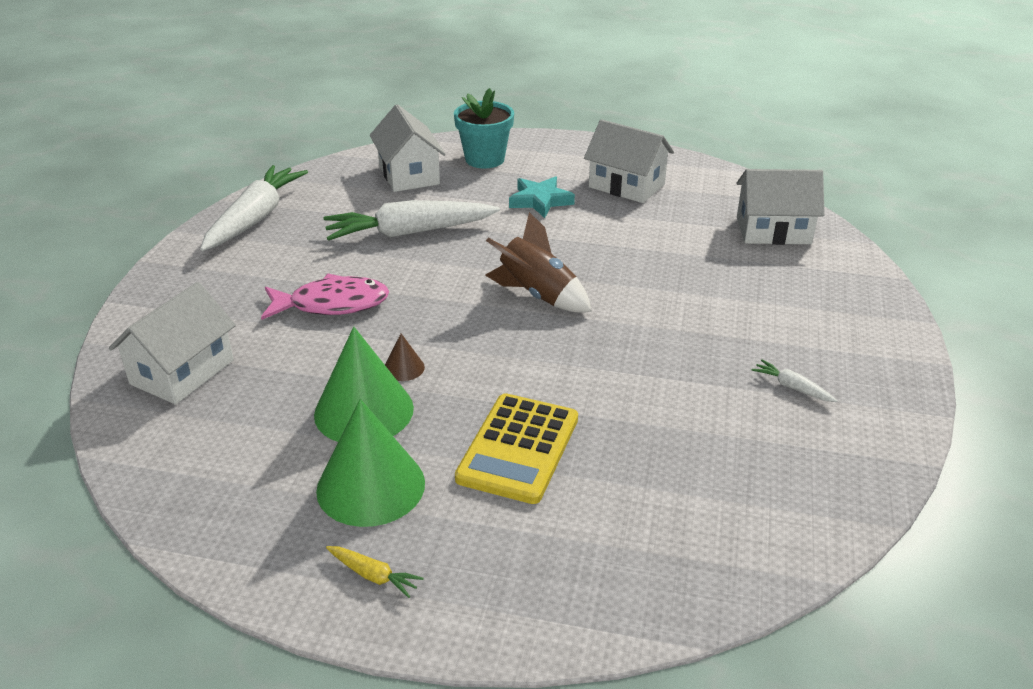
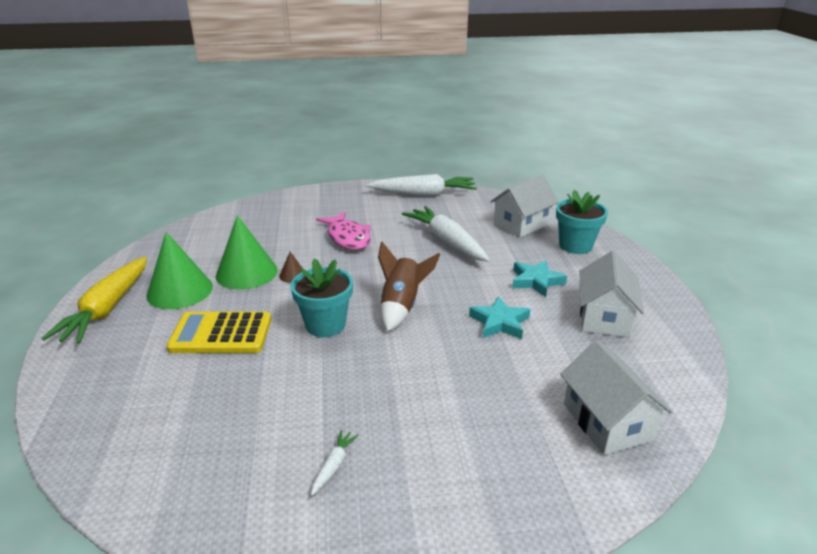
camera: 70 degrees right, 5 degrees down
(182, 372) = (266, 216): white house -> none
(373, 575) = (107, 309): yellow carrot -> yellow carrot, size x2.45
(546, 357) = (325, 325): none -> turquoise flower pot
(605, 242) = (500, 322): none -> turquoise star

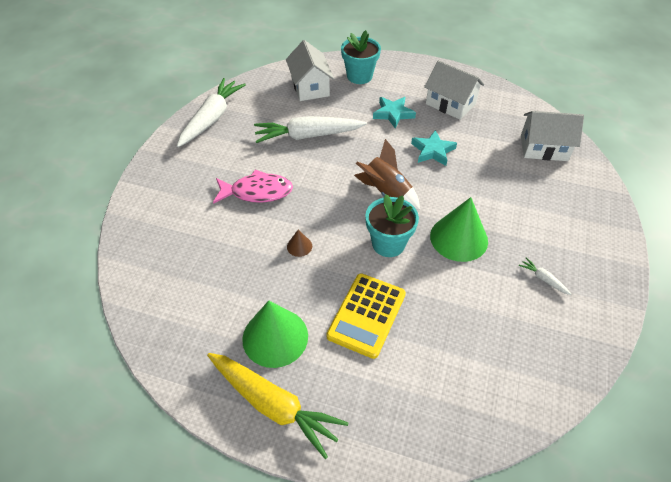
camera: 65 degrees left, 20 degrees up
(246, 273) = (273, 278): green cone -> green cone (459, 238)

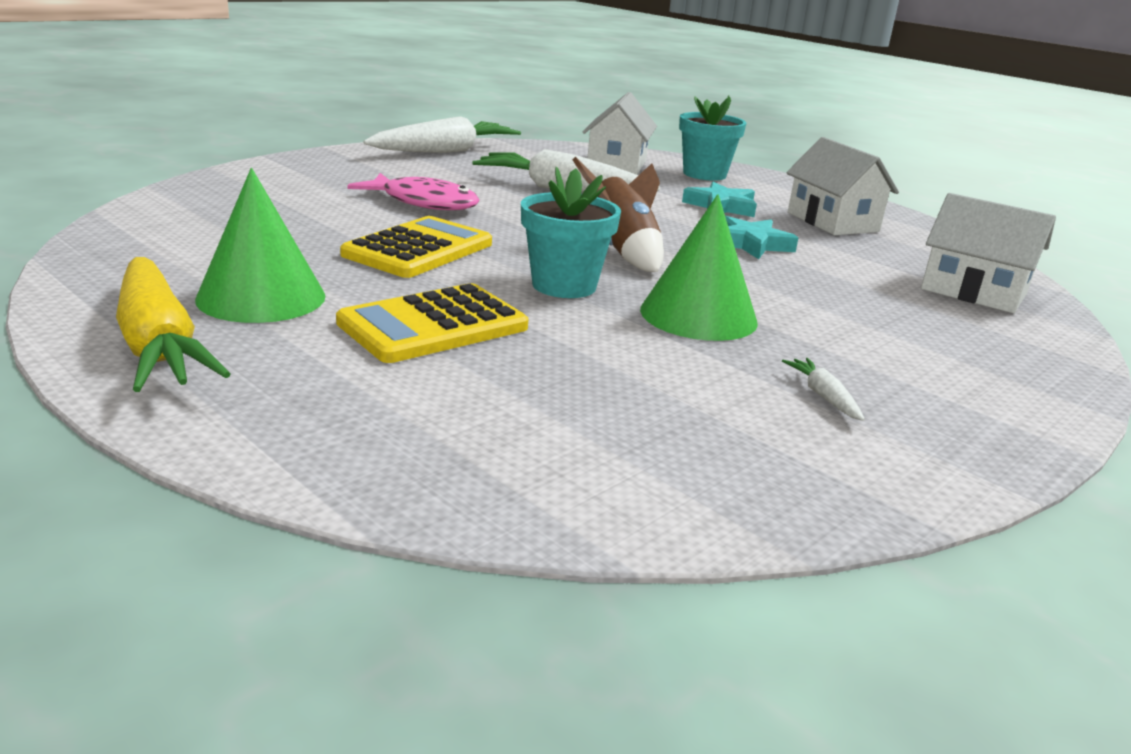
camera: 25 degrees right, 25 degrees down
(299, 246) = (418, 249): brown cone -> yellow calculator

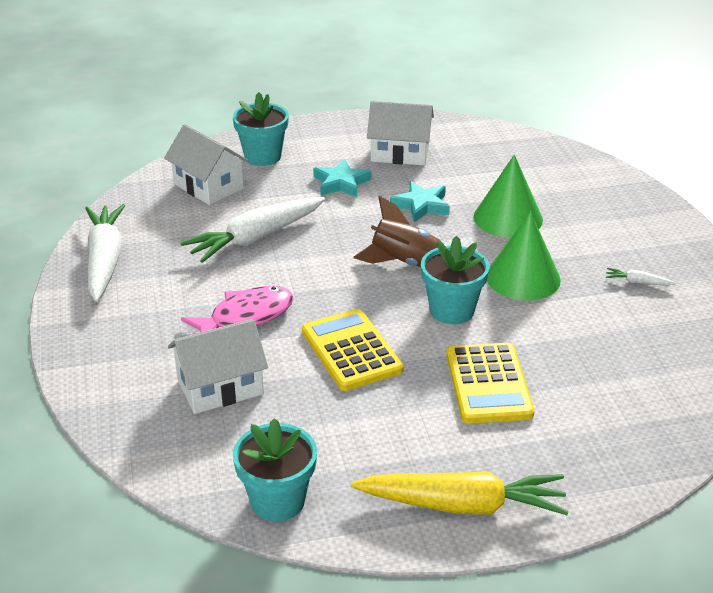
camera: 55 degrees left, 10 degrees up
(118, 254) = (277, 501): none -> turquoise flower pot
(261, 297) = (405, 445): green cone -> green cone (508, 218)
(973, 291) = (538, 164): white house -> white house (220, 387)

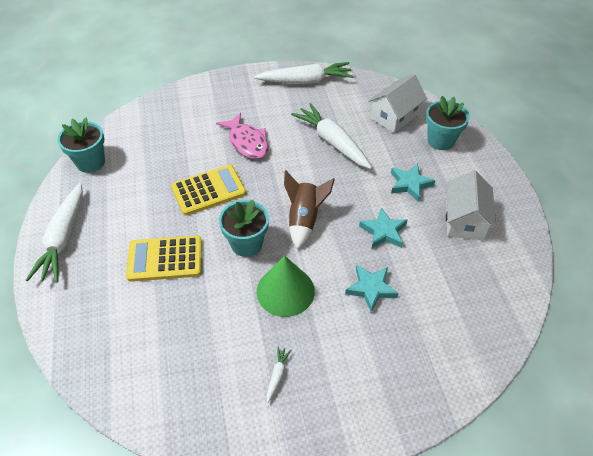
camera: 90 degrees right, 15 degrees up
(220, 387) = (184, 136): white house -> none
(463, 505) = (64, 239): yellow carrot -> white carrot
(508, 218) = (371, 289): green cone -> turquoise star

